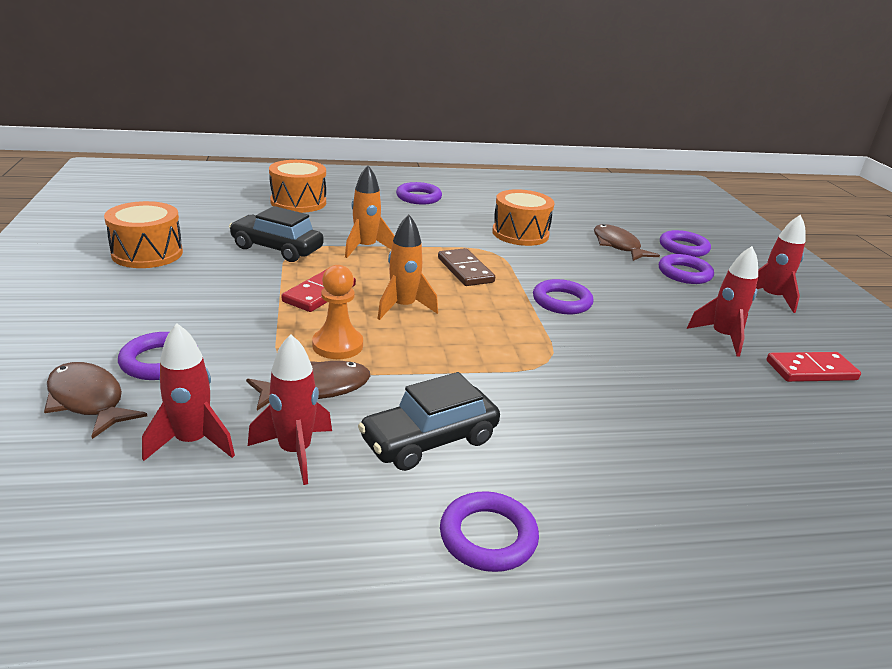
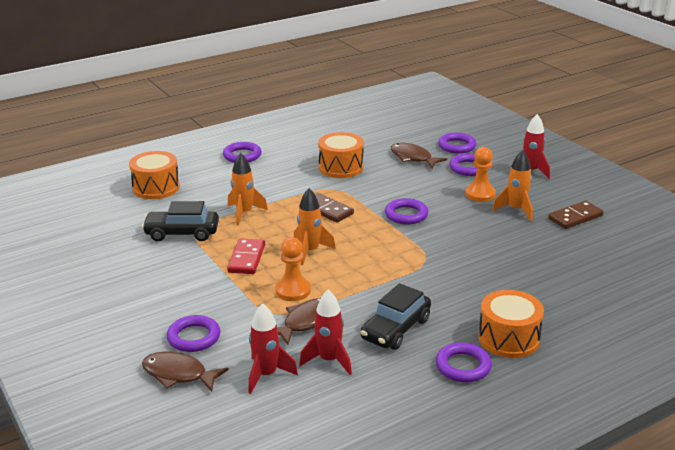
camera: 20 degrees left, 0 degrees up
(147, 253) = (93, 266): orange drum -> orange drum (508, 338)
(681, 305) = (480, 194): none -> orange pawn
(722, 337) = (516, 210): red rocket -> orange rocket
(811, 370) = (575, 217): red domino -> brown domino

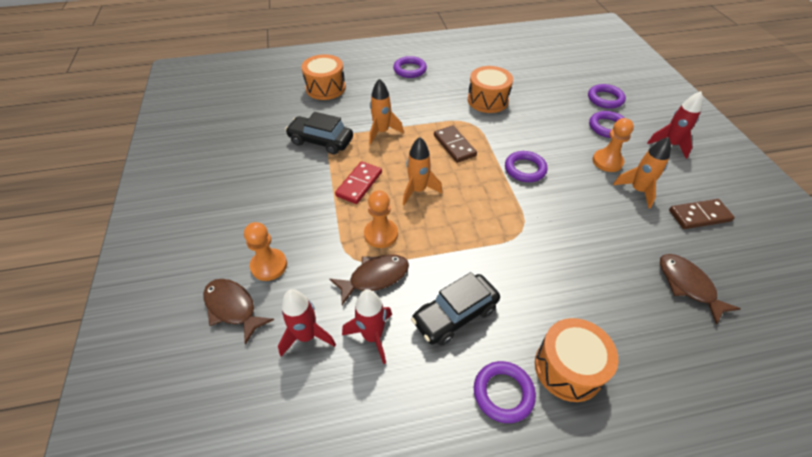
camera: 20 degrees right, 20 degrees up
(194, 337) = (269, 265): purple ring -> orange pawn
(413, 158) = (558, 103): brown fish -> brown fish (688, 285)

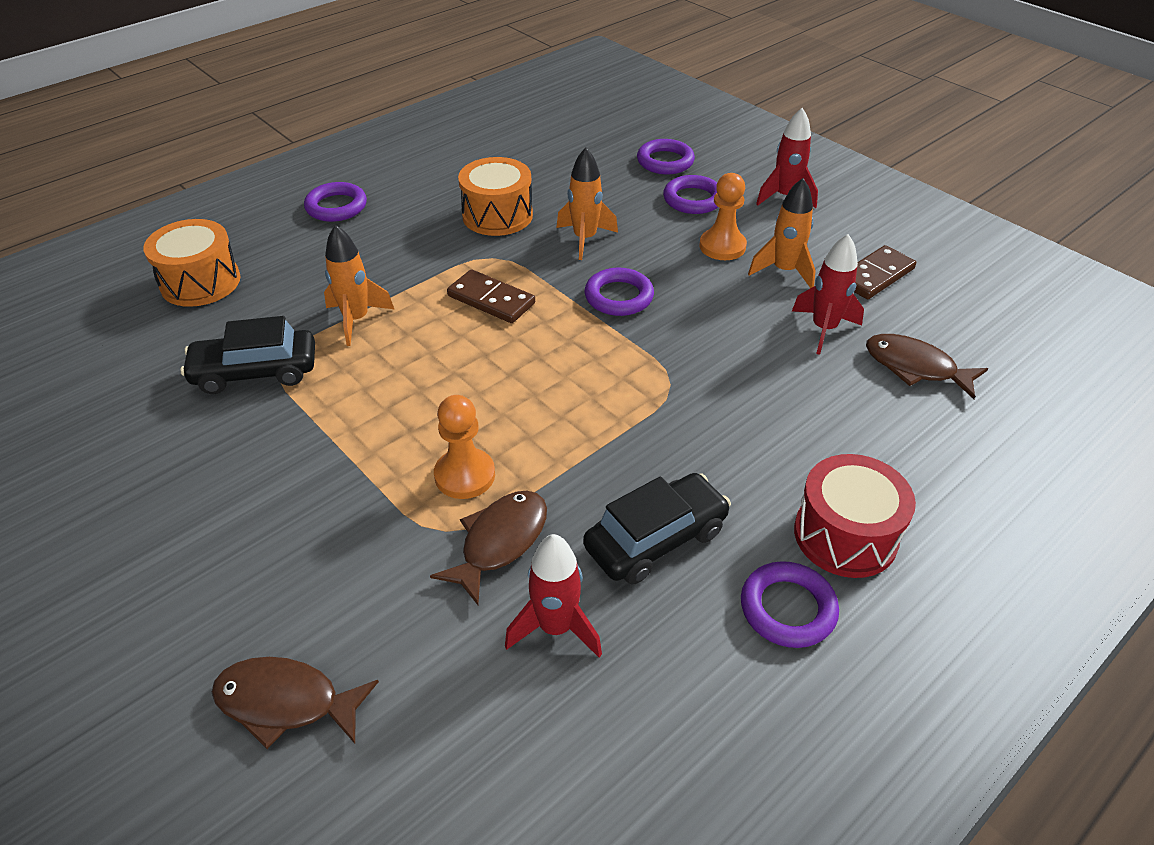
camera: 30 degrees left, 5 degrees down
(269, 265) = (304, 606): orange pawn -> none
(307, 336) = (450, 679): red rocket -> red rocket (823, 329)
(359, 184) = (374, 414): red domino -> none
(418, 190) = (479, 387): orange rocket -> orange rocket (585, 239)
(455, 315) = (655, 539): black car -> black car turned 150 degrees counterclockwise
(568, 368) = (845, 535): orange drum -> red drum

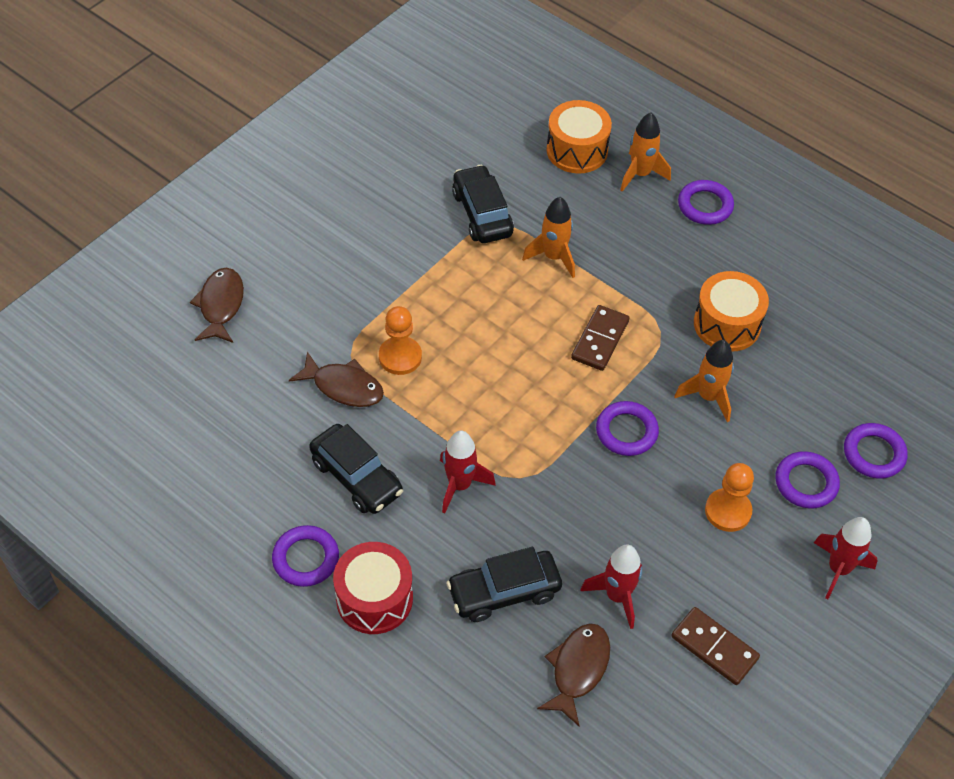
camera: 80 degrees right, 10 degrees up
(556, 627) = (280, 427): red rocket -> red rocket (460, 485)
(784, 271) = (700, 565): orange rocket -> orange rocket (640, 174)
(825, 413) = (504, 592): none -> black car

